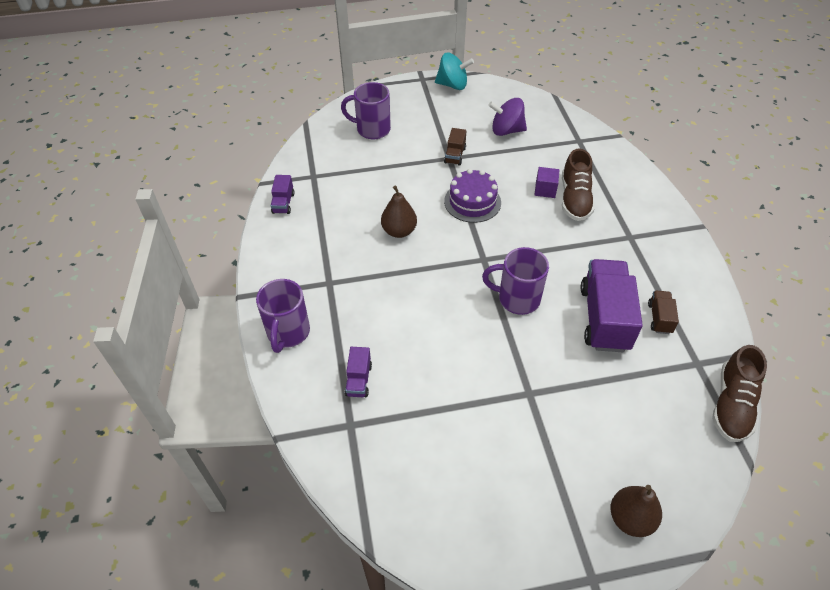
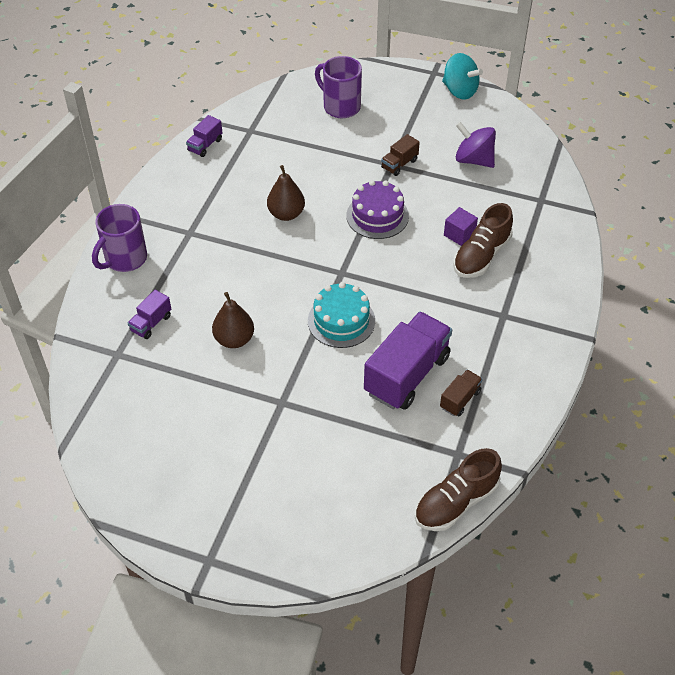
camera: 30 degrees right, 0 degrees up
(517, 299) = (341, 321): purple mug -> turquoise cake
(630, 518) = (279, 537): brown pear -> brown pear (234, 339)

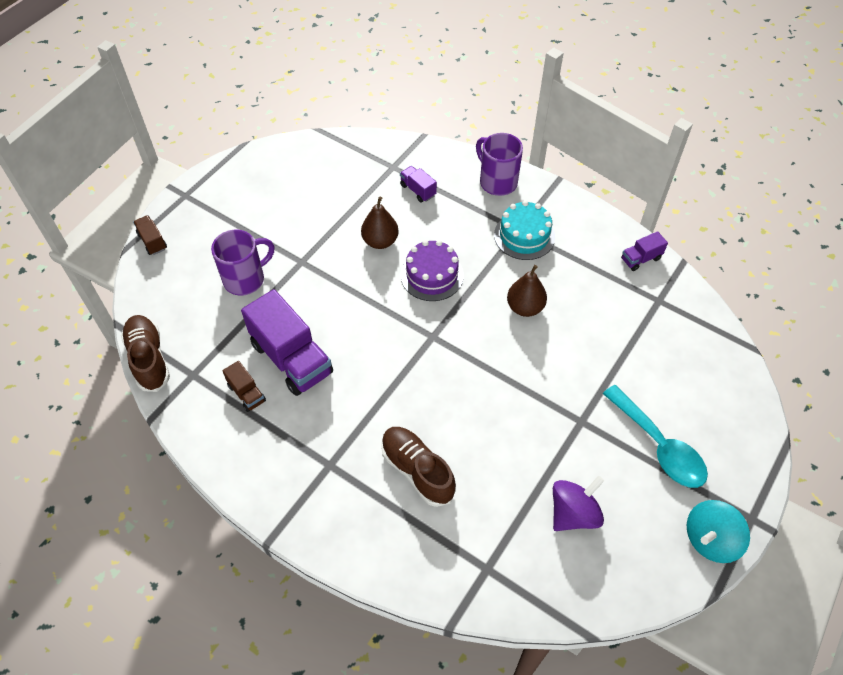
camera: 105 degrees right, 5 degrees up
(205, 145) = (640, 259): purple truck -> purple truck turned 75 degrees counterclockwise
(340, 106) = (691, 394): purple mug -> purple mug (246, 279)
(341, 321) = (373, 322): turquoise cake -> turquoise cake (524, 236)
(377, 216) = (503, 386): purple cake -> purple cake (432, 275)
(395, 120) = (658, 446): none -> turquoise spoon
(399, 164) = (580, 429): brown truck -> brown truck (152, 241)
(459, 234) = (455, 458): purple cube -> none

